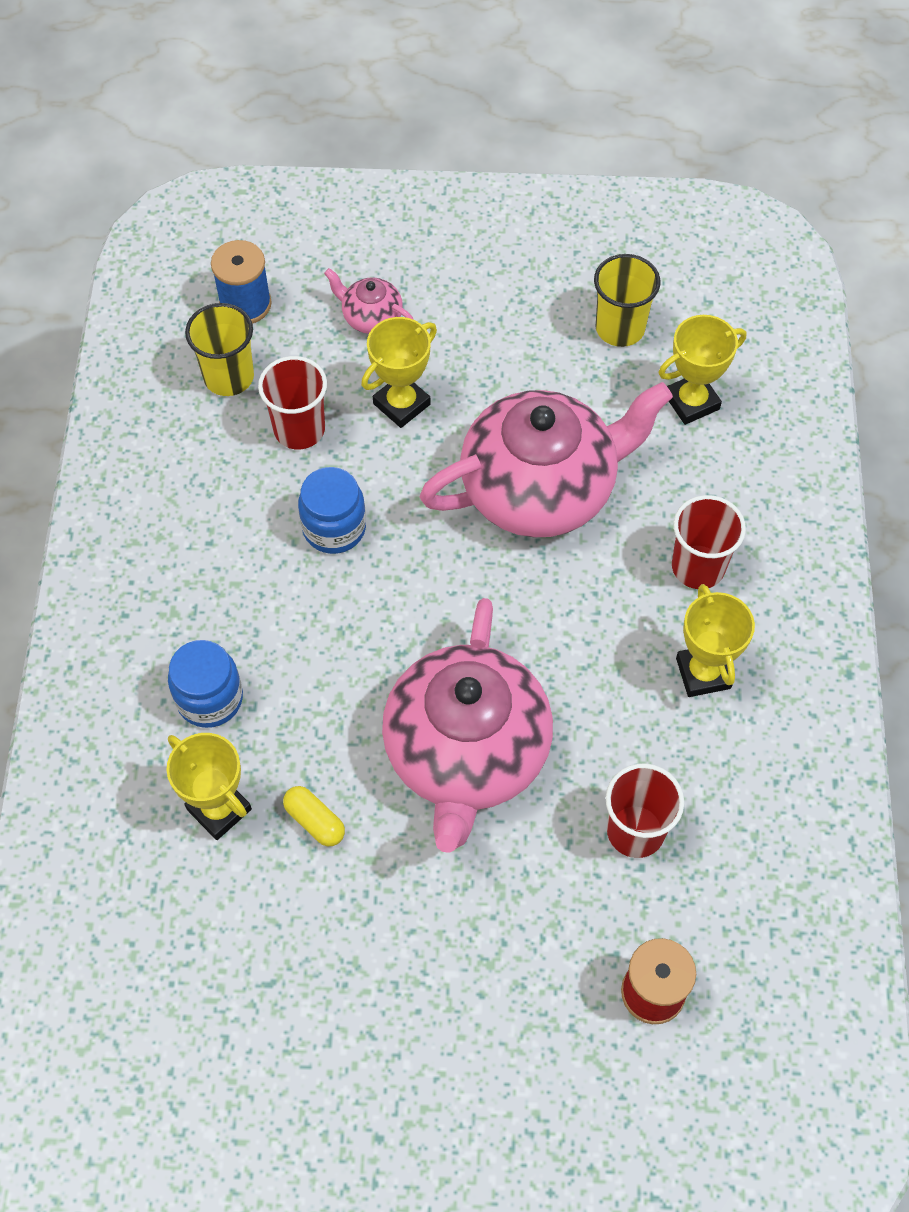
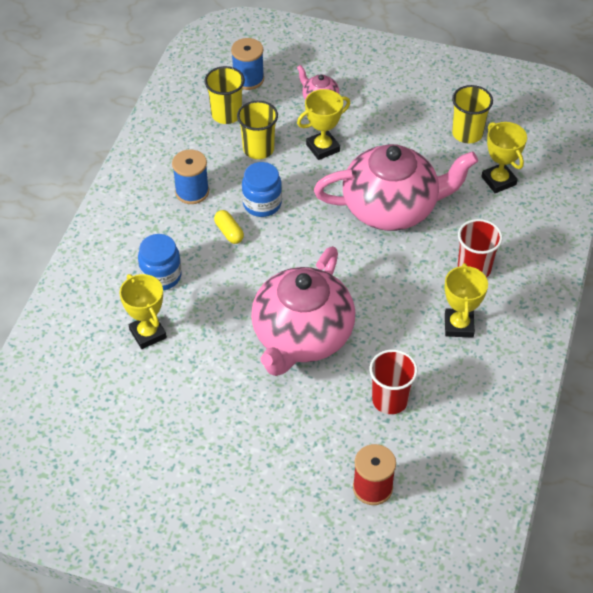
camera: 15 degrees right, 10 degrees down
(214, 532) = (192, 192): none -> blue spool
(299, 429) = (258, 149): red cup -> yellow cup
(315, 821) = (201, 352): yellow capsule -> yellow capsule (229, 232)
(691, 402) = (498, 181): yellow trophy -> yellow trophy turned 75 degrees clockwise

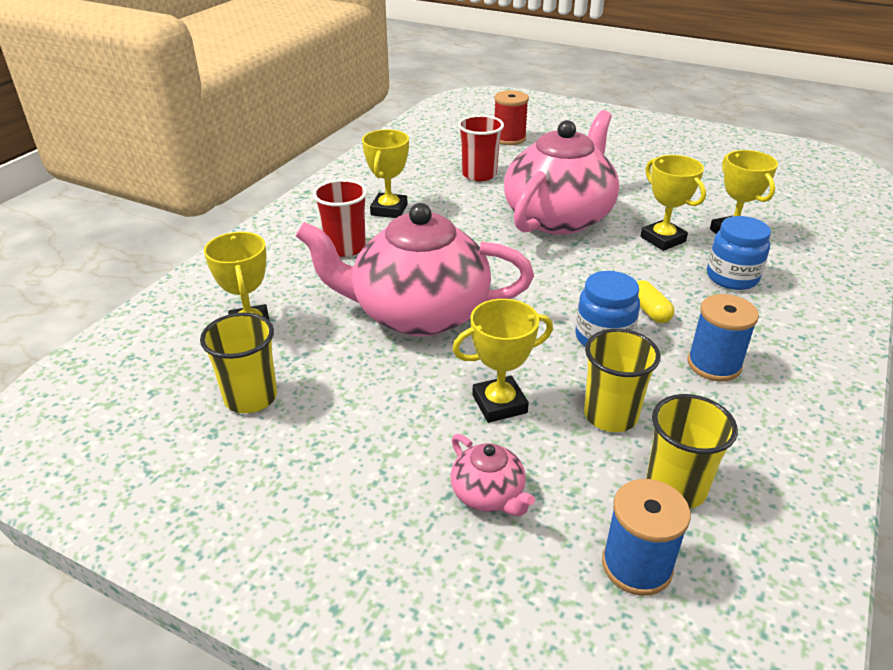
camera: 170 degrees left, 15 degrees down
(210, 317) = (662, 239): none -> yellow trophy

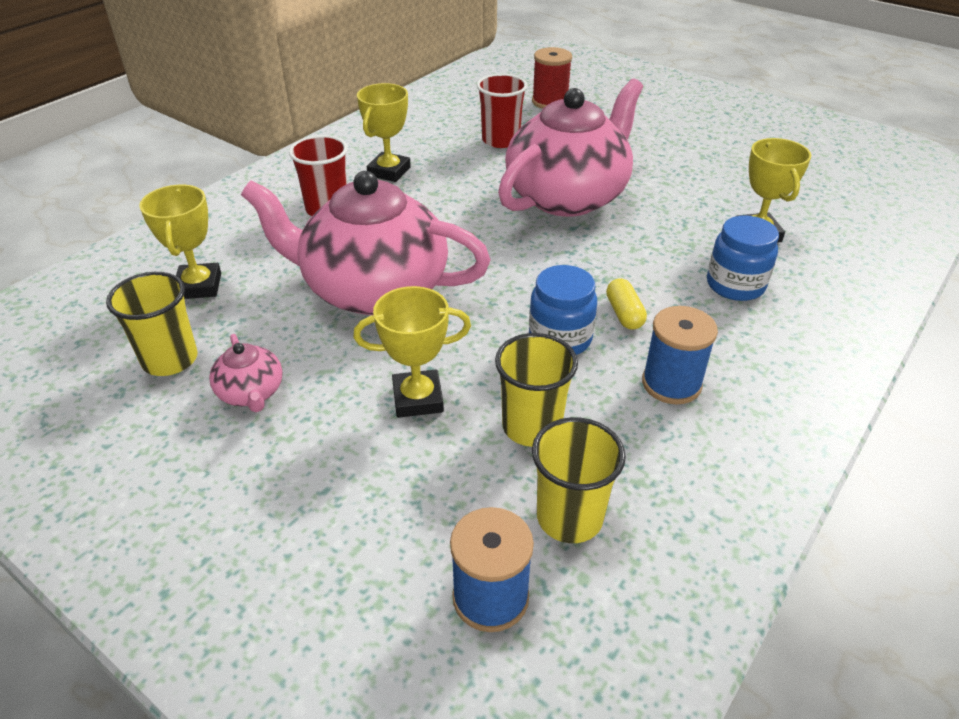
camera: 10 degrees right, 5 degrees up
(488, 495) = (366, 496): pink teapot -> pink teapot (251, 393)
(662, 239) = (674, 233): yellow trophy -> none

